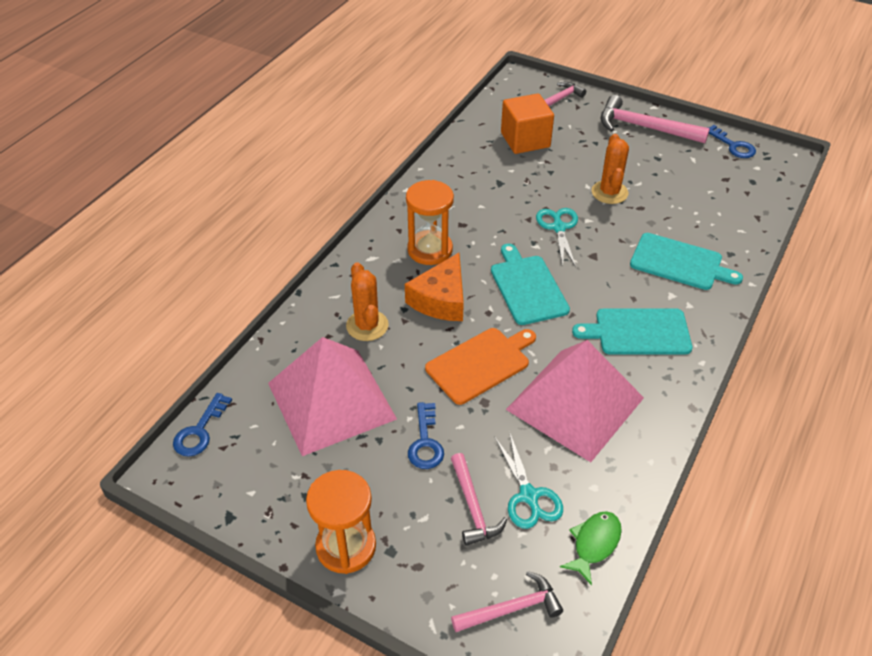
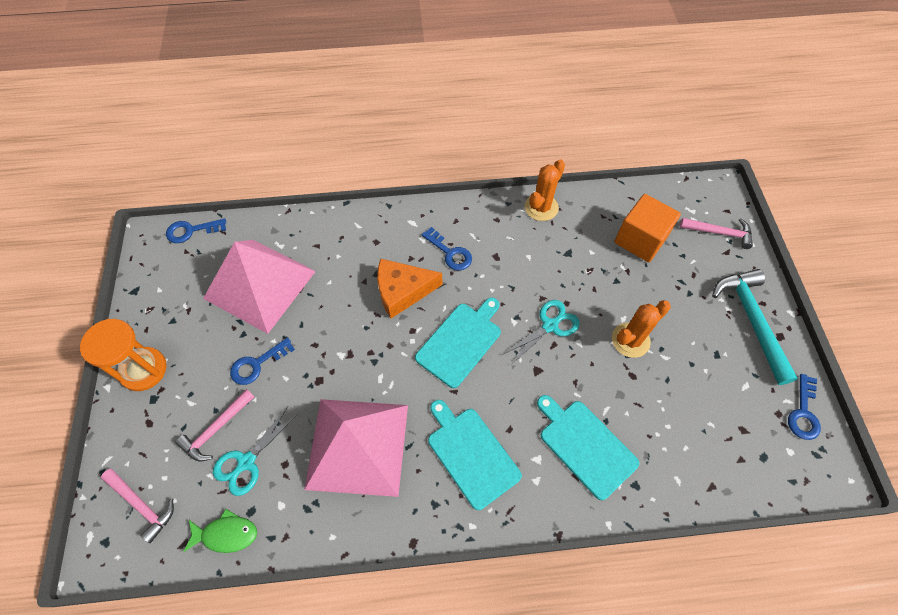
camera: 55 degrees right, 15 degrees up
(367, 325) = (343, 262): orange cactus -> orange cactus (541, 207)
(430, 250) = (450, 253): orange hourglass -> blue key
(480, 364) = (355, 356): orange cutting board -> none
(644, 127) = (751, 320): pink hammer -> turquoise hammer
(679, 263) = (585, 445): turquoise cutting board -> turquoise cutting board turned 150 degrees clockwise

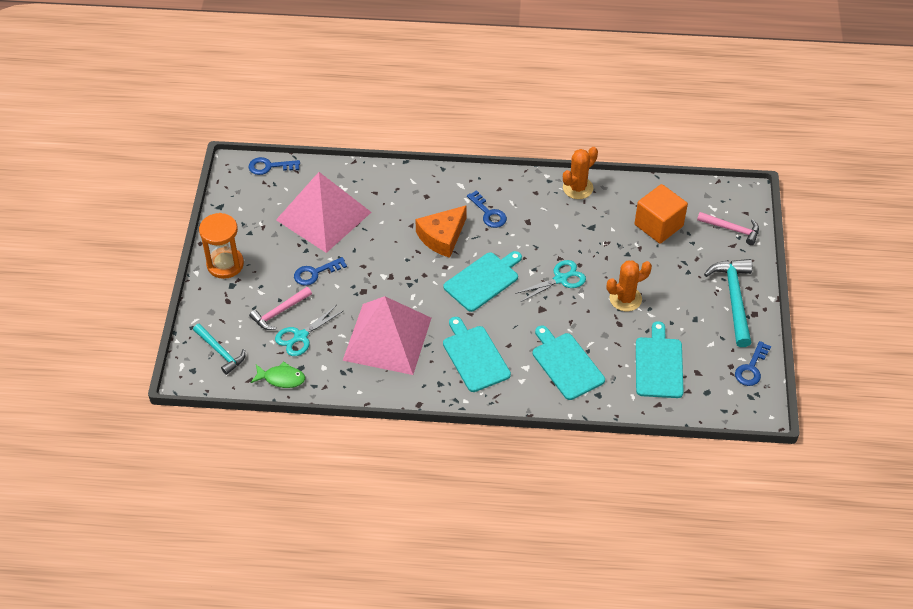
camera: 10 degrees right, 10 degrees down
(142, 505) = (220, 352): pink hammer -> turquoise hammer
(402, 291) = (442, 237): orange cheese -> orange cheese turned 45 degrees counterclockwise
(695, 427) = (659, 365): none -> turquoise cutting board

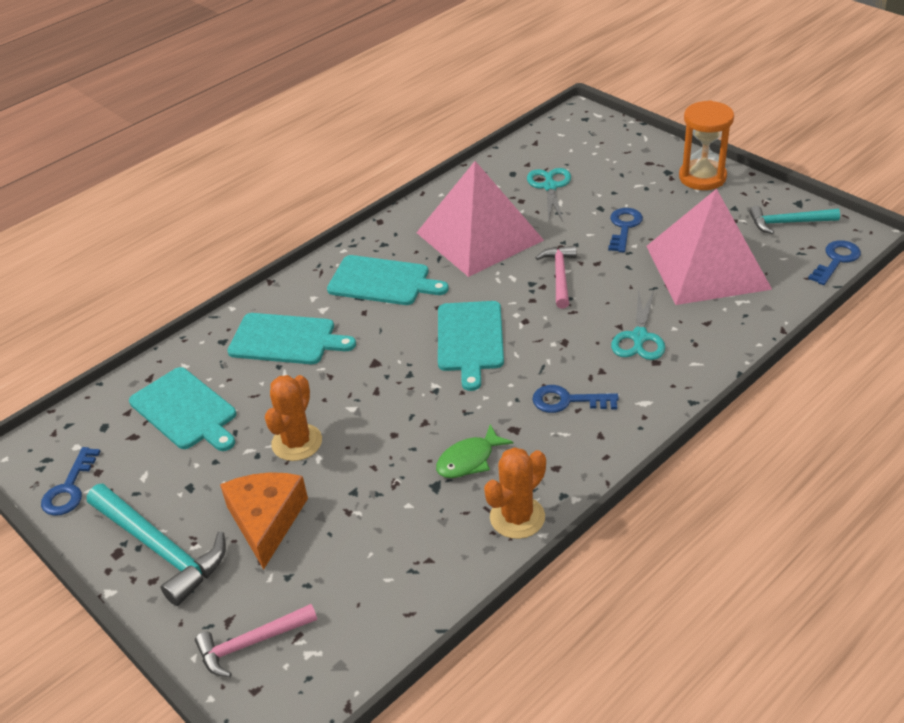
camera: 135 degrees right, 10 degrees down
(220, 352) = (588, 138): turquoise hammer -> turquoise hammer (788, 223)
(279, 312) = (597, 186): pink hammer -> pink hammer (560, 276)
(281, 378) = (514, 159): green fish -> green fish (469, 460)
(442, 237) = (573, 341): orange cheese -> orange cheese (266, 520)
(560, 279) = (394, 403): turquoise scissors -> turquoise scissors (639, 337)
(577, 188) = (517, 517): orange cactus -> orange cactus turned 45 degrees clockwise
(658, 225) = (357, 560): orange cube -> none
(751, 368) = (69, 488): blue key -> blue key turned 150 degrees counterclockwise

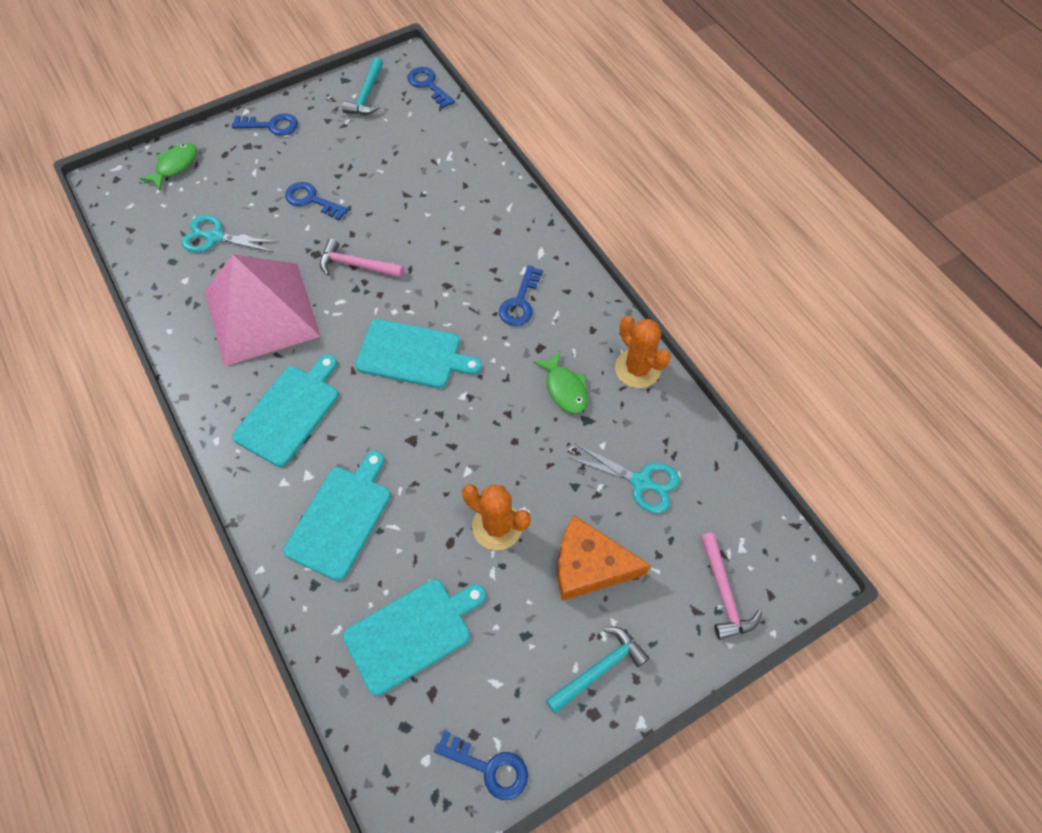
camera: 80 degrees left, 20 degrees up
(160, 549) = (599, 669): turquoise hammer -> turquoise hammer, size x0.63
(618, 142) = (175, 166): none -> green fish
(639, 337) = (463, 233): turquoise scissors -> turquoise scissors (641, 482)
(702, 177) = (271, 125): orange hourglass -> blue key
(707, 267) = (396, 162): pink pyramid -> none

